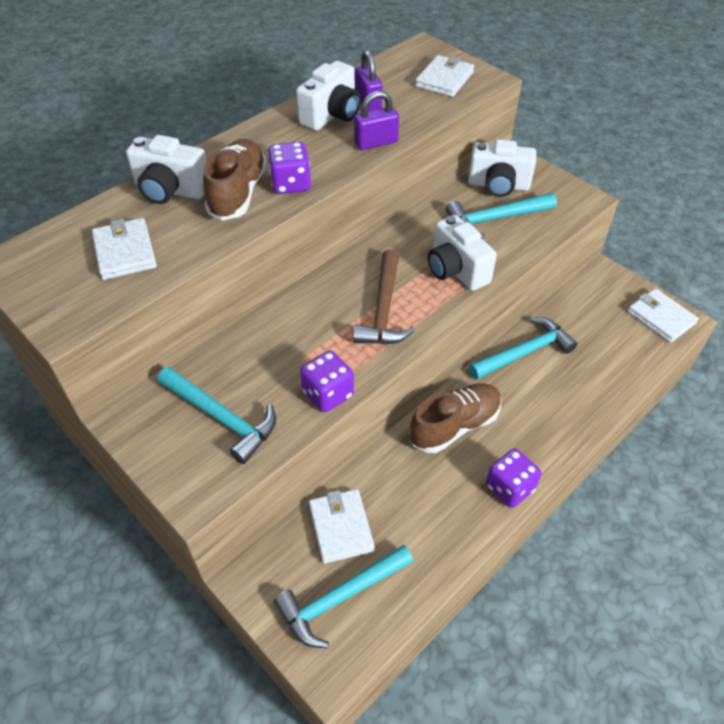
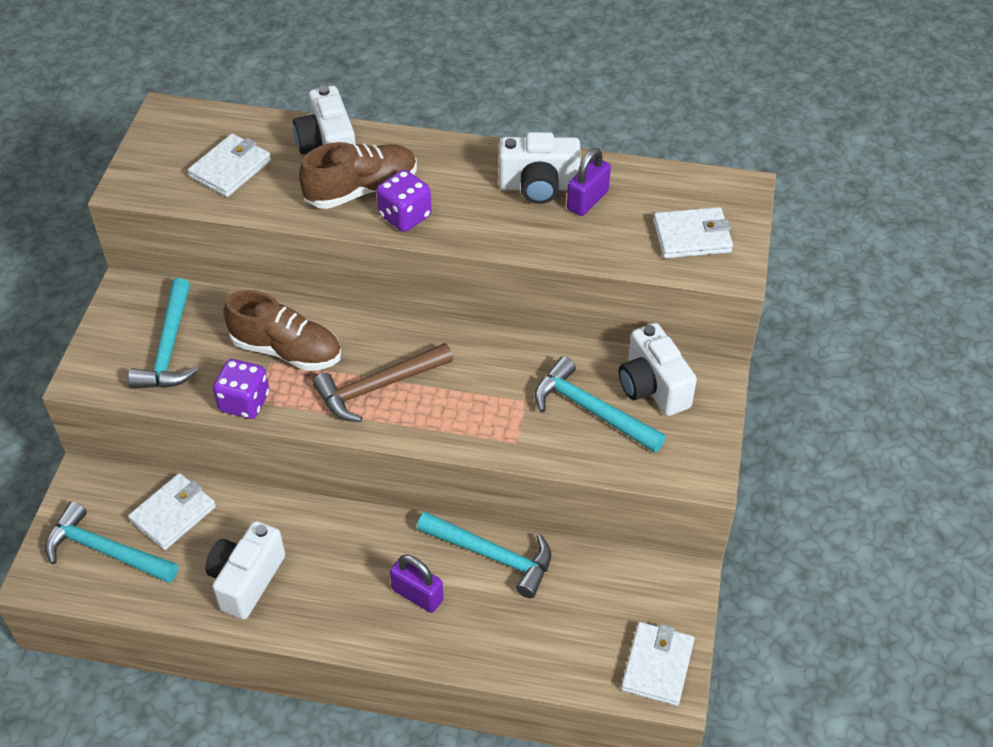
camera: 55 degrees right, 0 degrees up
(376, 142) = (524, 240): purple padlock -> purple padlock (417, 595)
(454, 426) = (347, 542): brown shoe -> brown shoe (286, 350)
(456, 270) = (480, 415): white camera -> white camera (246, 580)
(509, 488) = (303, 622): purple dice -> none

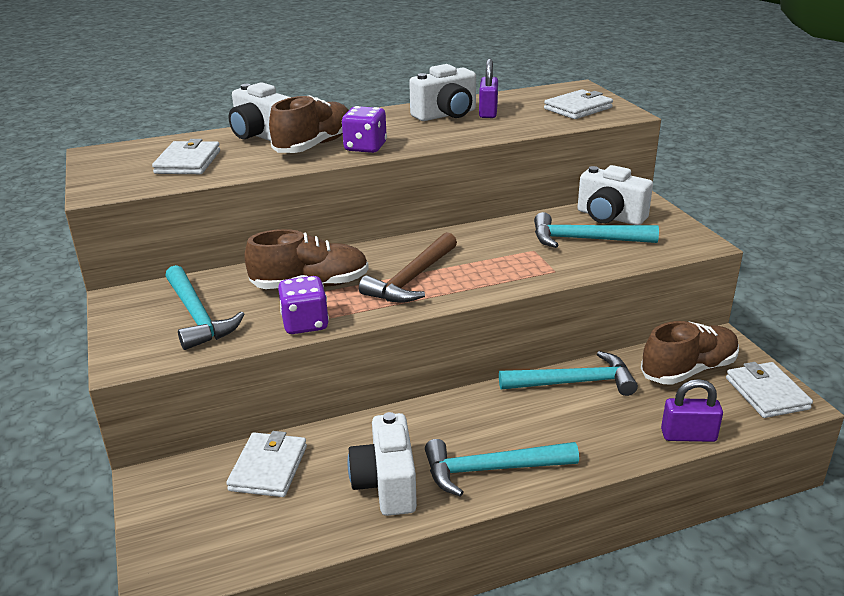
camera: 30 degrees left, 20 degrees down
(106, 551) = (221, 524): turquoise hammer -> turquoise hammer (491, 470)
(417, 595) = (545, 430): purple padlock -> purple padlock (688, 435)
(613, 598) = (688, 370): none -> brown shoe

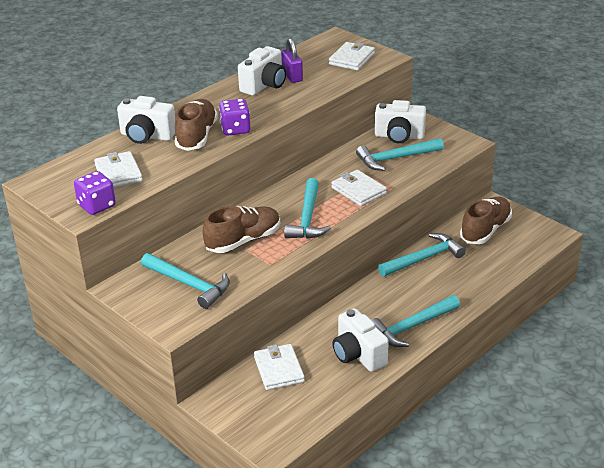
camera: 25 degrees left, 5 degrees up
(305, 324) = (266, 269): purple dice -> purple dice (97, 206)
(412, 279) = (307, 218): brown hammer -> turquoise hammer
(688, 435) = (508, 272): purple padlock -> none
(766, 393) = (536, 232): white wallet -> white wallet (358, 190)

